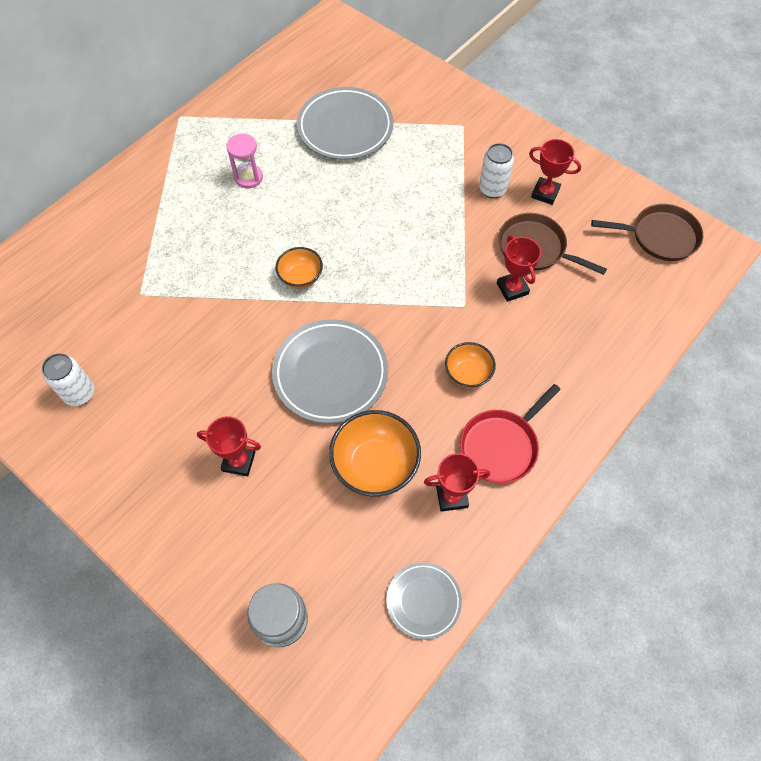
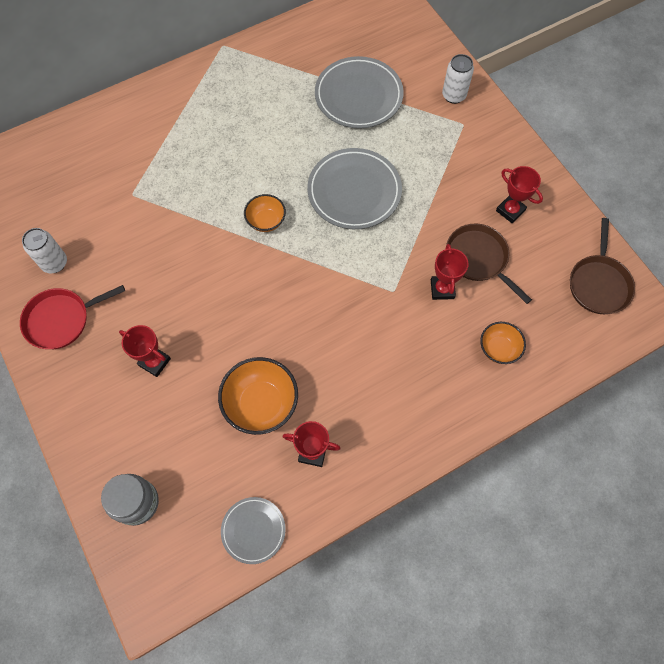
camera: 20 degrees right, 5 degrees up
(248, 177) = (258, 118): pink hourglass -> none
(330, 373) = (257, 313): grey plate -> grey plate (354, 191)
(468, 374) = (371, 352): orange bowl -> orange bowl (498, 349)
(492, 189) = (464, 192): white can -> white can (453, 95)
(501, 446) = (372, 424): red pan -> red pan (61, 320)
(660, 236) = (599, 284): brown pan -> brown pan turned 75 degrees clockwise

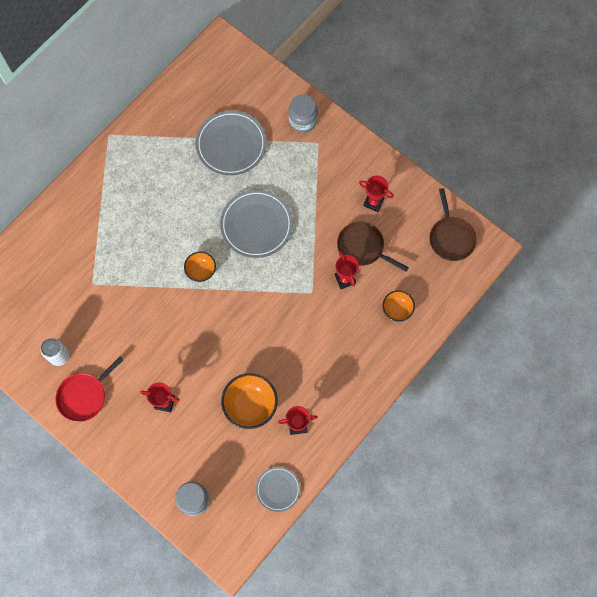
camera: 20 degrees left, 5 degrees up
(453, 95) = (303, 121): white can -> grey jar

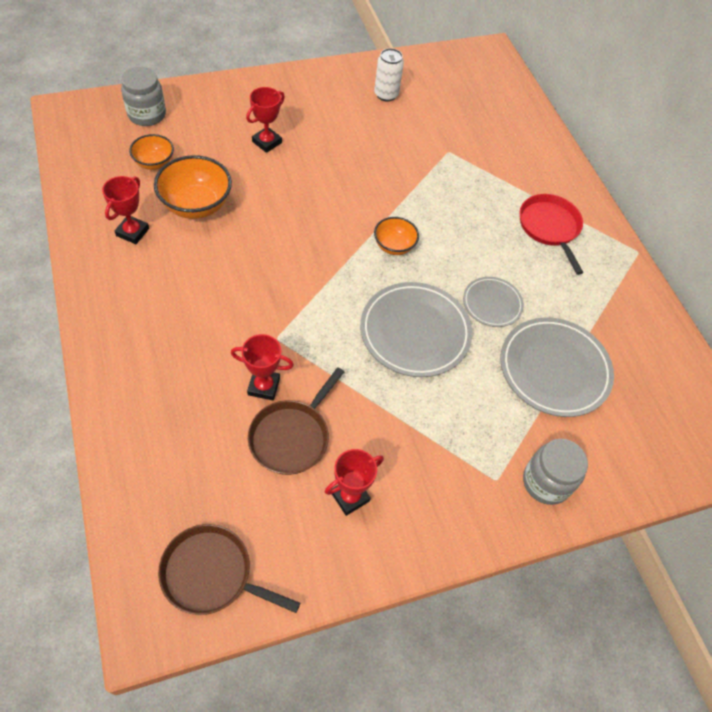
camera: 115 degrees right, 15 degrees down
(84, 396) = (328, 92): red pan -> red pan (549, 227)
(278, 489) = (85, 179): grey plate -> grey plate (492, 304)
(362, 247) = (291, 437): brown pan -> brown pan turned 150 degrees clockwise
(397, 309) = (170, 422): orange bowl -> orange bowl (154, 163)

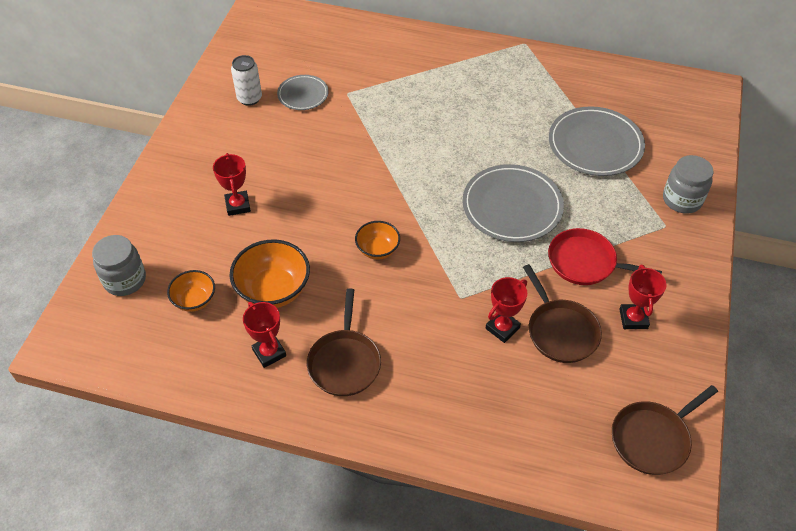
camera: 50 degrees left, 5 degrees down
(153, 286) = (345, 362): none -> brown pan
(394, 246) = (420, 177): orange bowl -> orange bowl (378, 250)
(492, 304) = (516, 148): grey plate -> grey plate (303, 95)
(549, 227) = (468, 77): red pan -> red pan (585, 262)

